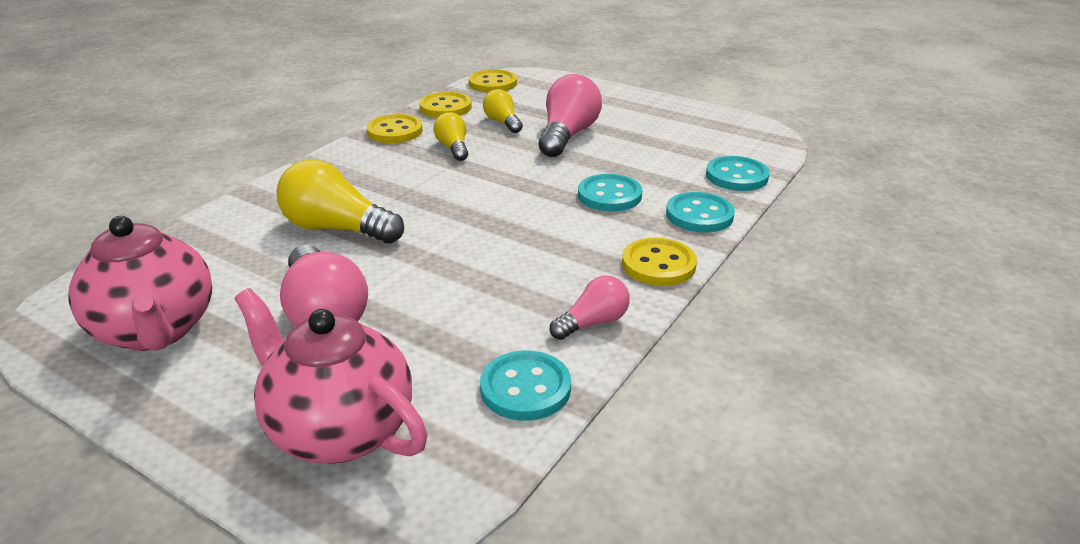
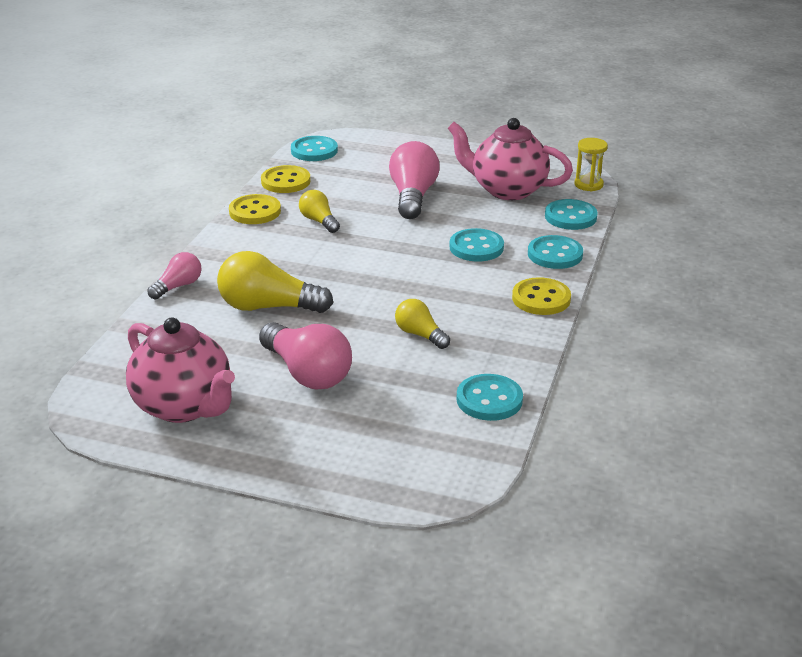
camera: 15 degrees left, 0 degrees up
(339, 430) = (377, 447): pink teapot -> pink teapot (507, 190)
(492, 83) = (314, 151): yellow button -> turquoise button
(503, 122) = (348, 191): yellow light bulb -> yellow light bulb (420, 334)
(593, 322) = (513, 348): pink light bulb -> pink light bulb (178, 286)
(772, 145) = (588, 185): none -> yellow hourglass

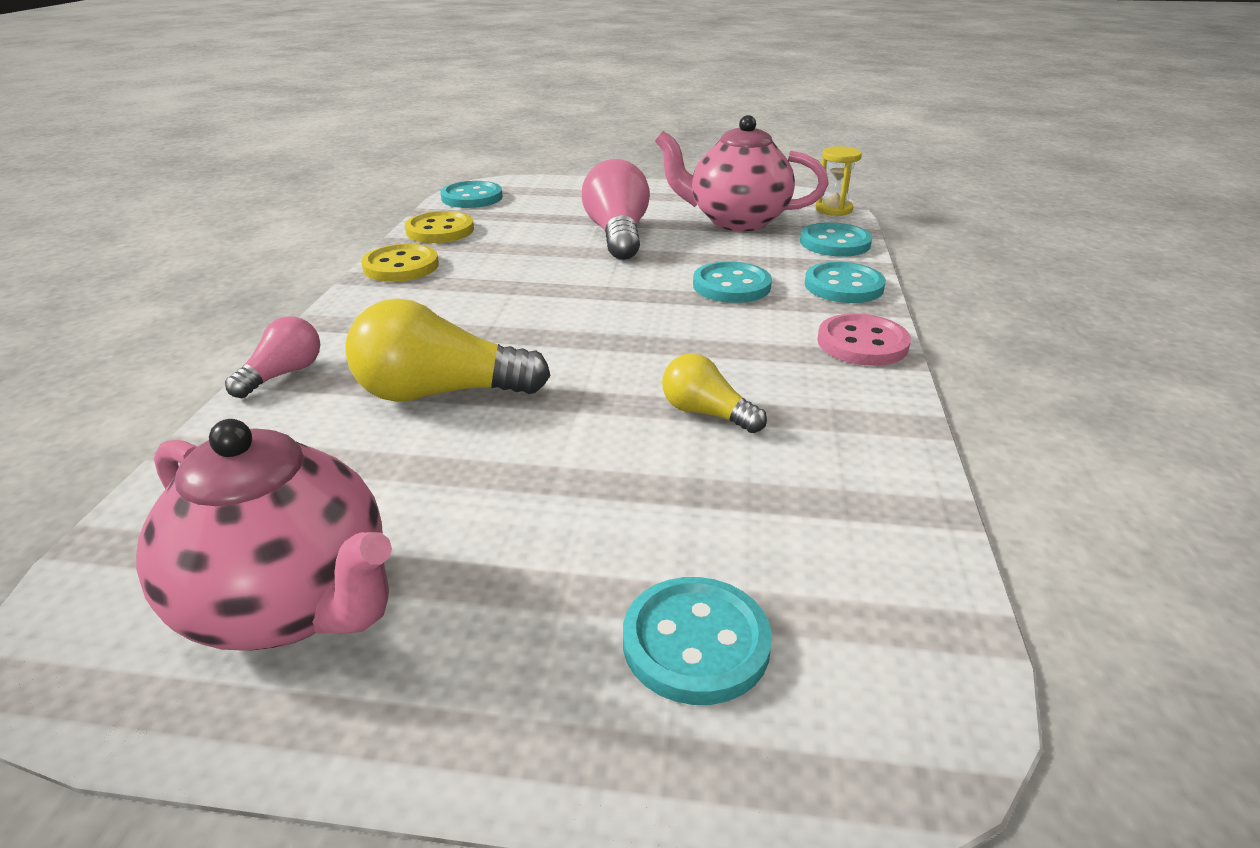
camera: 10 degrees left, 0 degrees up
(307, 373) = (532, 503): pink light bulb -> none
(319, 221) = (497, 271): yellow light bulb -> none
(489, 400) = (882, 517): turquoise button -> turquoise button (696, 643)
(541, 299) = (862, 343): yellow button -> pink button

